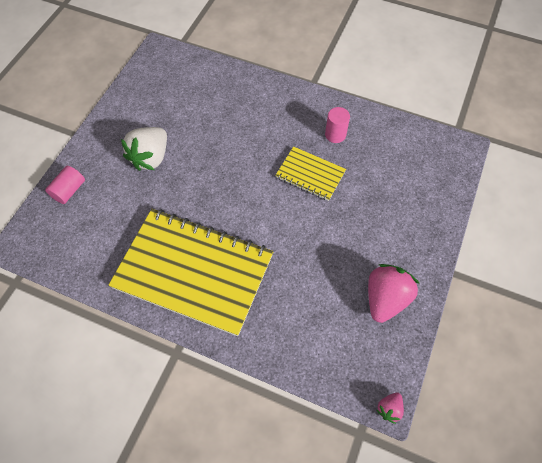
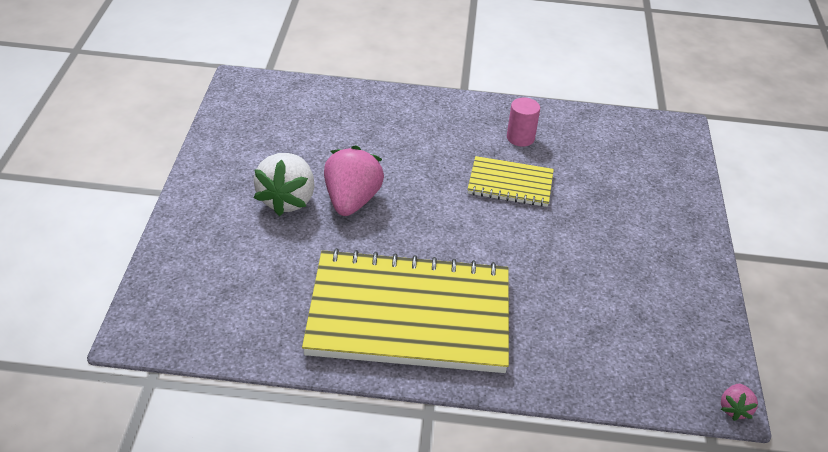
camera: 20 degrees left, 20 degrees down
(69, 190) = (185, 256): pink cylinder -> none
(385, 299) = (669, 295): pink strawberry -> pink strawberry (351, 201)

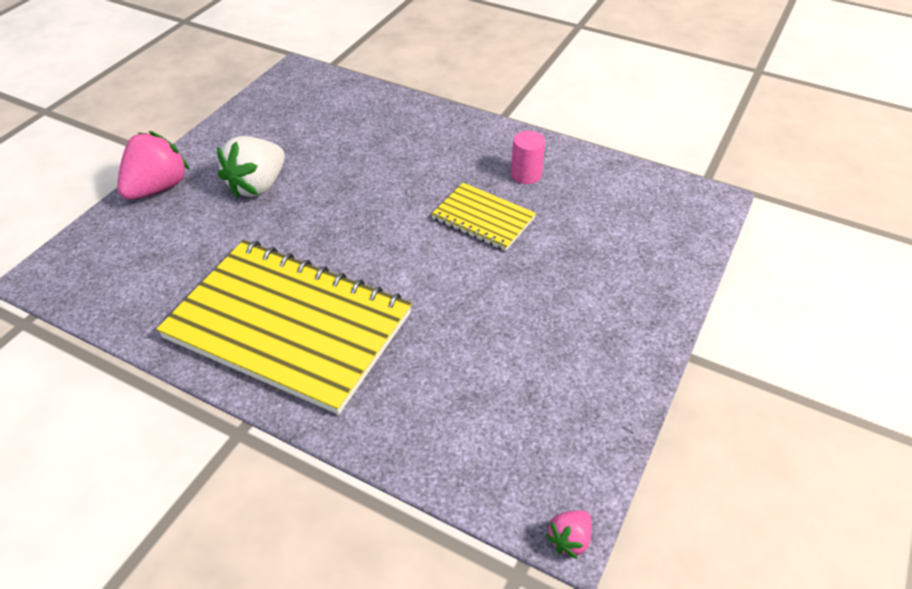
camera: 25 degrees right, 5 degrees up
(351, 201) = (315, 200): pink strawberry -> pink strawberry (158, 188)

